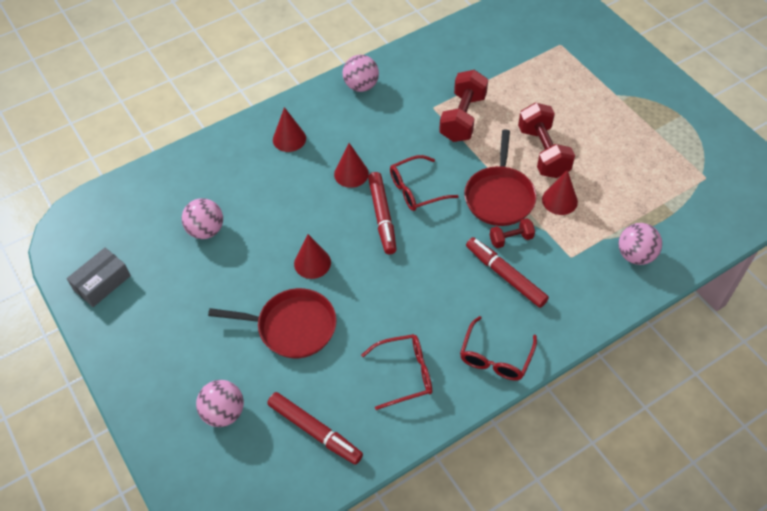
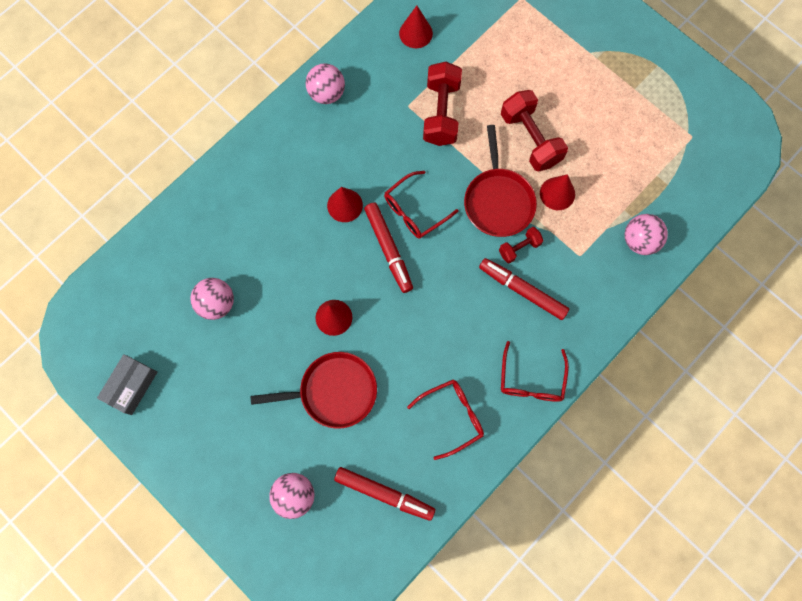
camera: 15 degrees left, 20 degrees up
(289, 139) = (269, 176): red cone -> red cone (415, 33)

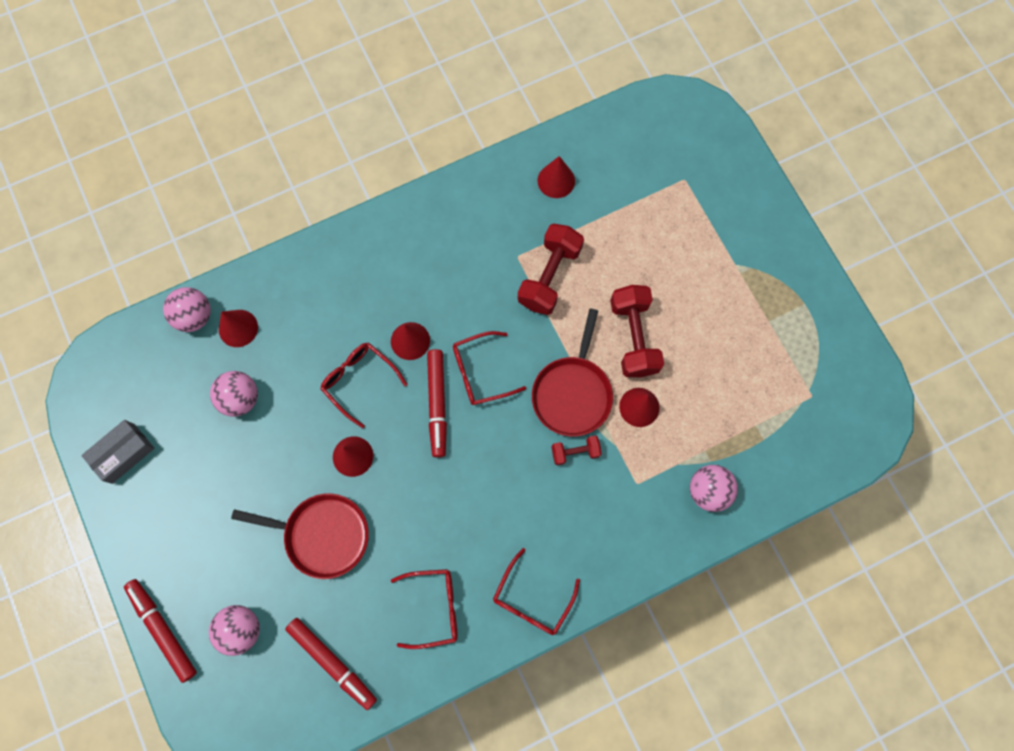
camera: 20 degrees right, 0 degrees up
(191, 245) = (238, 328): none -> red cone
(314, 253) = (359, 381): none -> red glasses
(327, 93) = (438, 214): pink ball -> pink ball (194, 316)
(522, 290) = (560, 499): red marker -> red marker (163, 629)

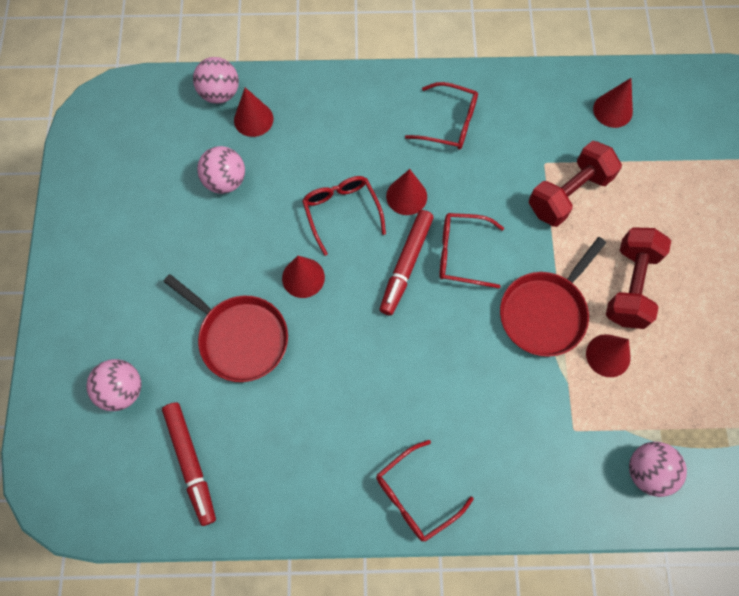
camera: 25 degrees right, 5 degrees down
(123, 453) = (98, 184): grey box -> none
(163, 629) = (52, 356): red marker -> none
(434, 607) = (314, 457): red glasses -> red glasses (449, 123)
(575, 452) = (523, 370): red dumbbell -> none

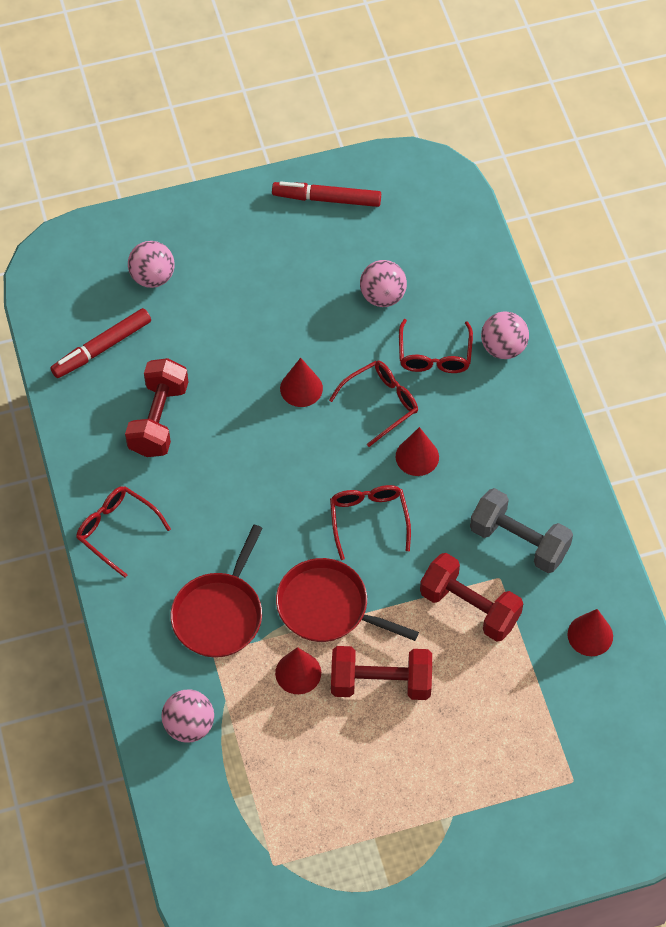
camera: 75 degrees right, 10 degrees down
(220, 93) = (479, 264): pink ball -> pink ball (503, 348)
(240, 337) = (226, 353): red pan -> red pan (219, 614)
(253, 119) = (459, 301): red cone -> none
(296, 423) = (158, 419): none -> red dumbbell
(406, 265) = (341, 473): red marker -> red marker (327, 199)
(449, 123) = (517, 478): red glasses -> red glasses (434, 355)
(512, 138) = (519, 541): none -> grey dumbbell

